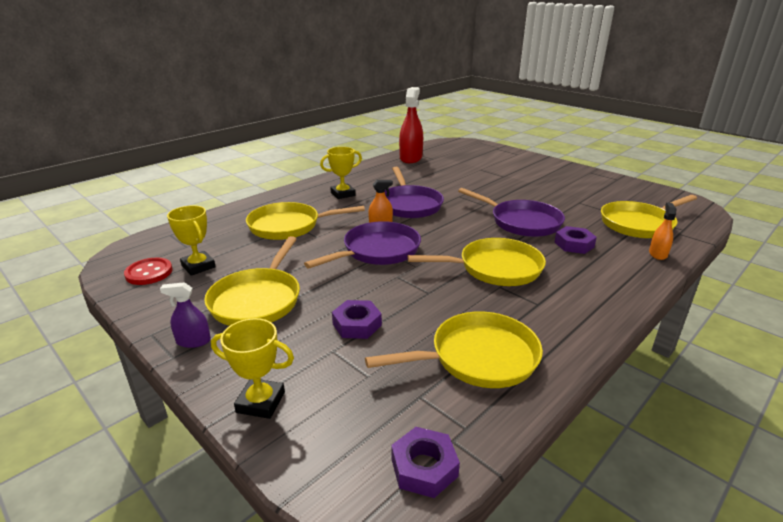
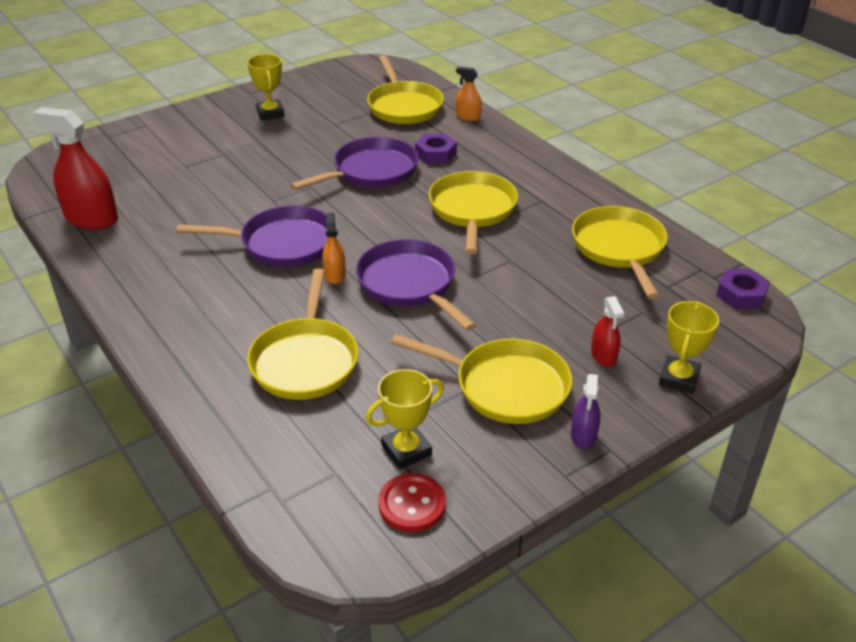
camera: 80 degrees left, 10 degrees up
(296, 350) = (603, 356): none -> red spray bottle
(343, 194) = (209, 301): yellow trophy -> yellow trophy (270, 113)
(357, 324) = (564, 313): purple nut -> none

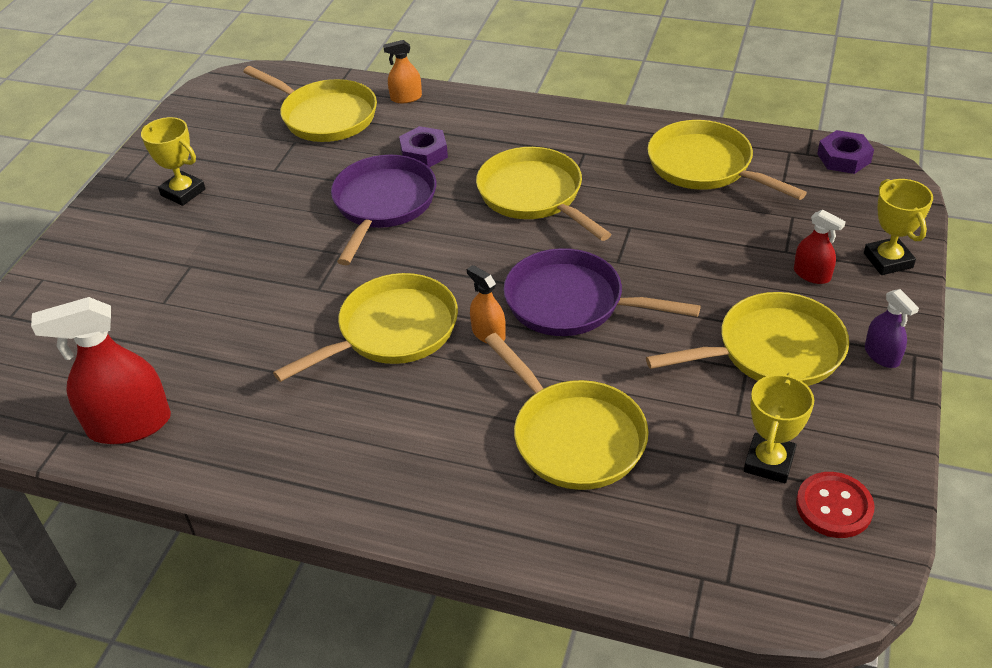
camera: 35 degrees left, 5 degrees up
(282, 244) = (391, 331): purple pan -> yellow pan

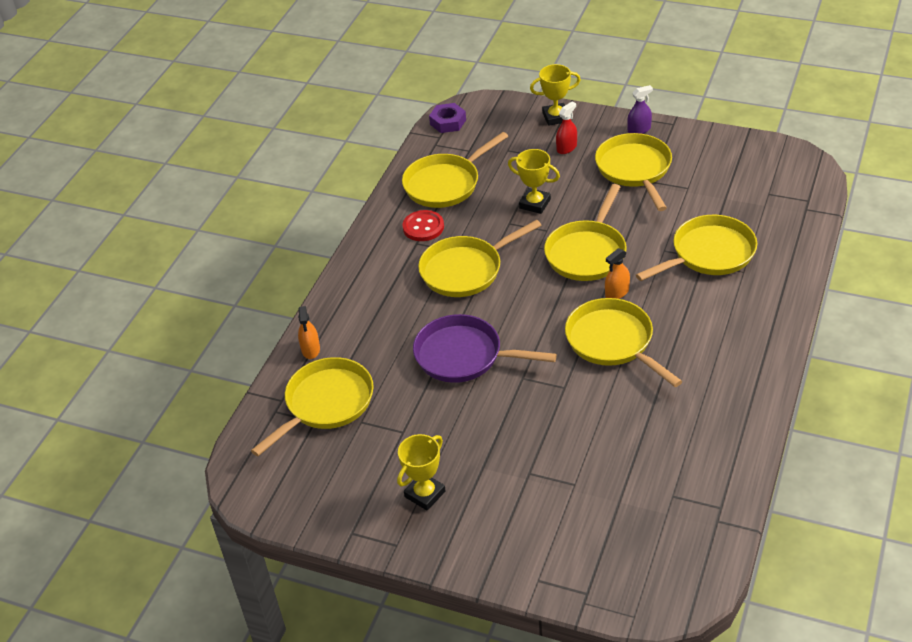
camera: 85 degrees left, 0 degrees up
(129, 424) = (709, 482): red spray bottle -> none
(424, 153) = (397, 334): purple nut -> none
(572, 303) = (587, 252): purple pan -> yellow pan
(769, 462) = (724, 179): yellow trophy -> yellow trophy (535, 204)
(834, 507) = (753, 159): red button -> red button (423, 227)

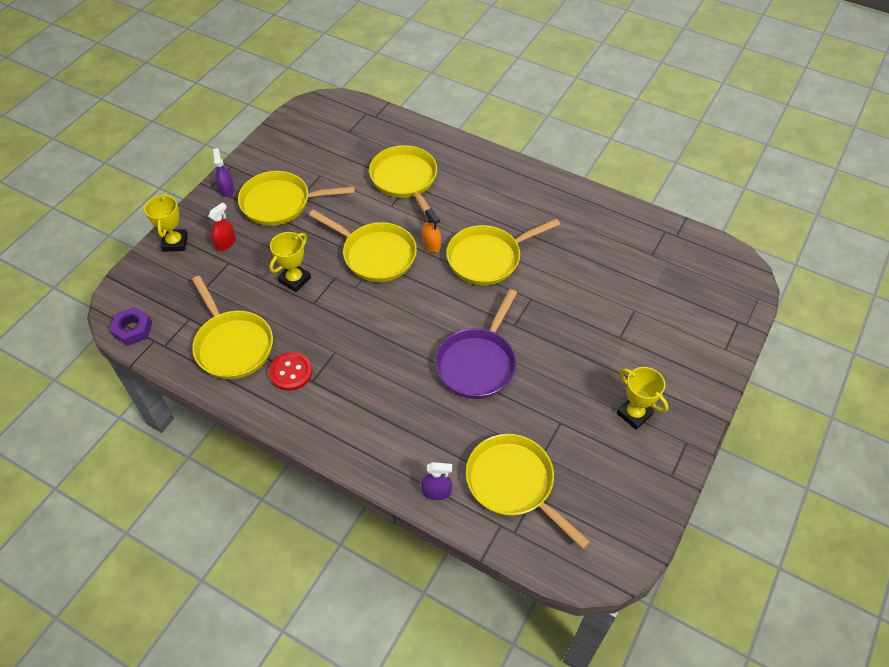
camera: 85 degrees left, 10 degrees up
(311, 349) = (436, 491): orange spray bottle -> purple spray bottle
(466, 270) = (366, 345): yellow pan -> none
(566, 148) = (225, 243): red spray bottle -> red spray bottle turned 75 degrees clockwise

